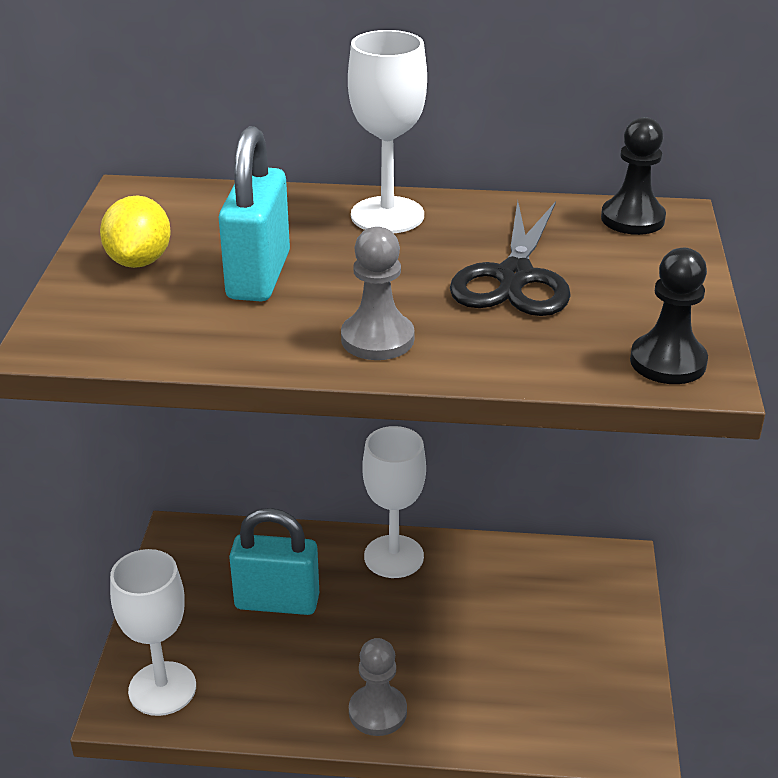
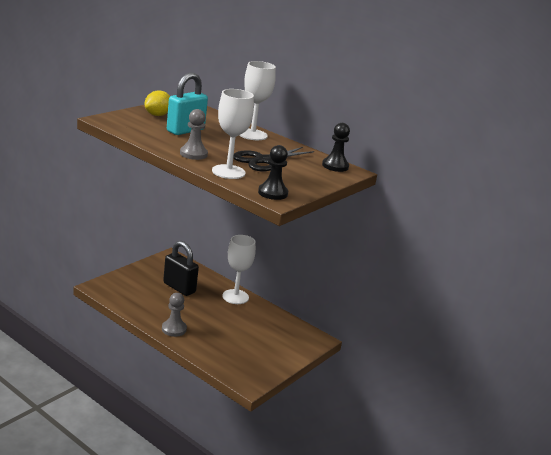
camera: 30 degrees right, 10 degrees down
(162, 688) = (115, 289): white goblet -> white goblet (228, 172)
(277, 602) = (179, 288): turquoise padlock -> black padlock

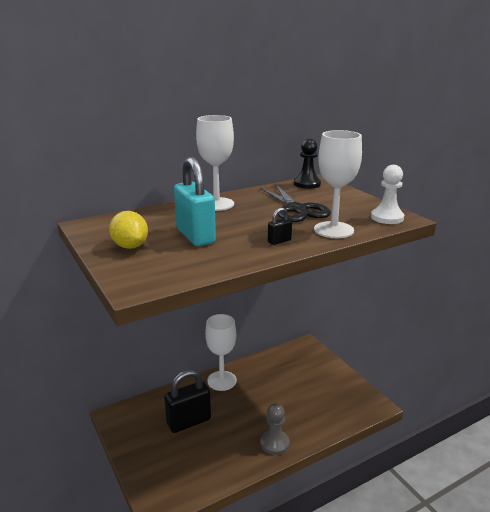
camera: 65 degrees left, 0 degrees up
(193, 154) = (279, 241): grey pawn -> black padlock
(273, 193) = (387, 218): black pawn -> white pawn

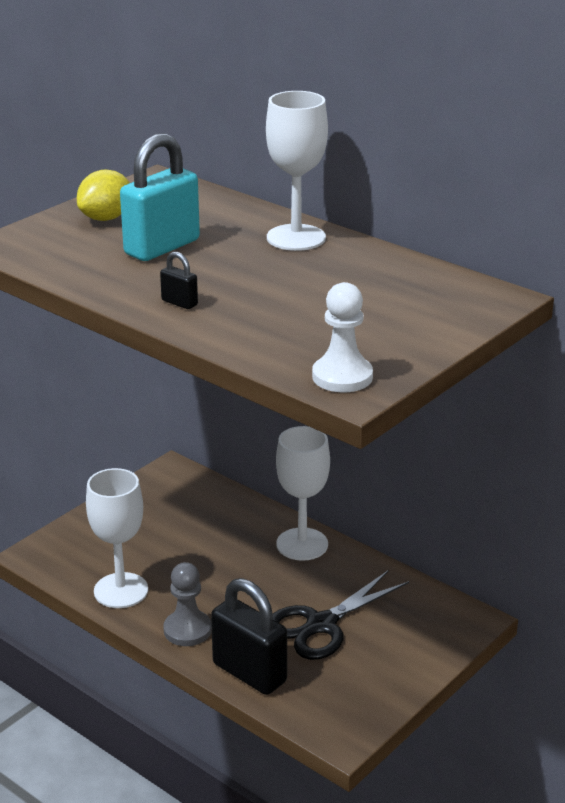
camera: 70 degrees right, 5 degrees up
(189, 422) = (192, 537): black padlock -> black padlock (249, 673)
(296, 209) = (321, 298): black scissors -> black scissors (321, 625)
(307, 184) = (466, 290): black pawn -> none
(333, 230) = (251, 337): white goblet -> white goblet (121, 590)

